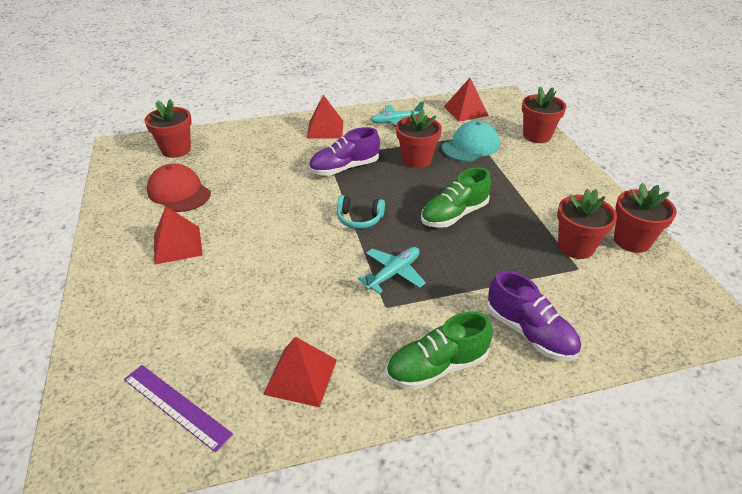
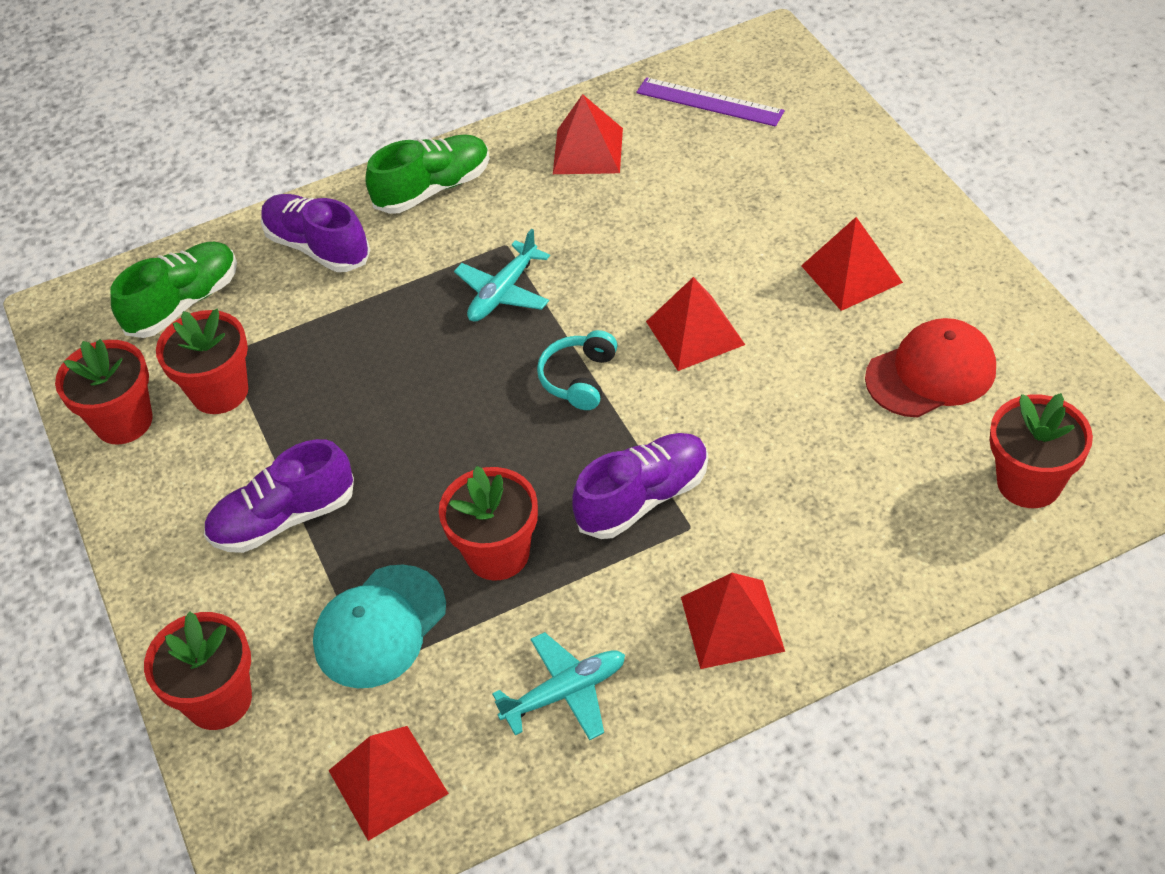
camera: 175 degrees right, 10 degrees up
(179, 192) = (931, 373): red cap -> red cap turned 60 degrees counterclockwise
(285, 230) = (695, 332): none -> red pyramid
(359, 219) = (579, 378): turquoise headphones -> turquoise headphones turned 75 degrees counterclockwise
(454, 215) = (415, 419): green shoe -> green shoe (184, 303)
(521, 185) = (284, 519): none -> purple shoe

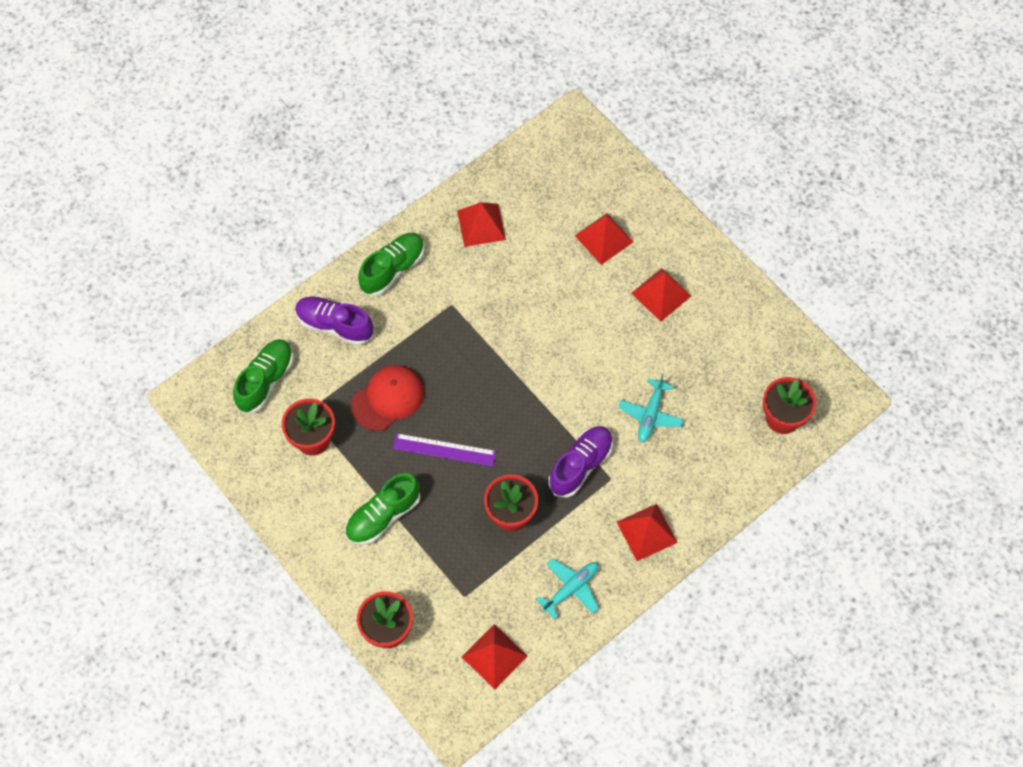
camera: 20 degrees left, 15 degrees up
(123, 421) = (262, 470): red flower pot -> none
(284, 519) = (383, 516): purple shoe -> green shoe
(380, 626) = (460, 571): turquoise cap -> none
(503, 292) = (460, 340): turquoise plane -> turquoise plane (650, 415)
(579, 378) = (523, 393): turquoise headphones -> none
(695, 332) = (581, 350): red pyramid -> red pyramid (604, 238)
(709, 102) = (547, 175): purple ruler -> purple ruler (444, 449)
(931, 373) = (718, 356): red cap -> red cap (388, 398)

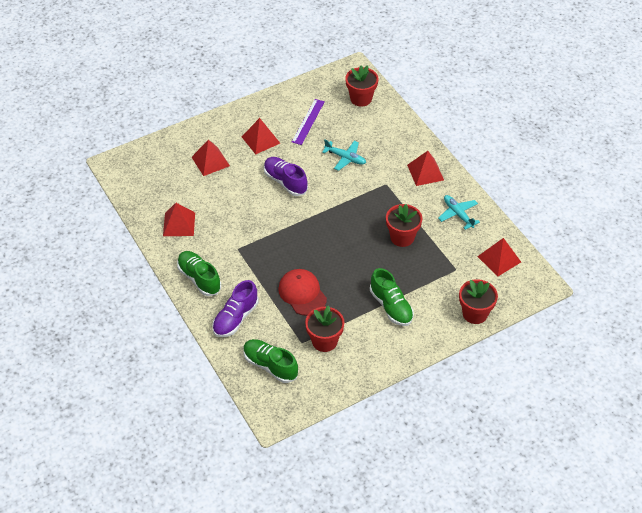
camera: 80 degrees left, 15 degrees down
(444, 449) = (348, 266): purple ruler -> purple ruler (308, 121)
(580, 465) = (374, 197): purple shoe -> purple shoe (285, 182)

